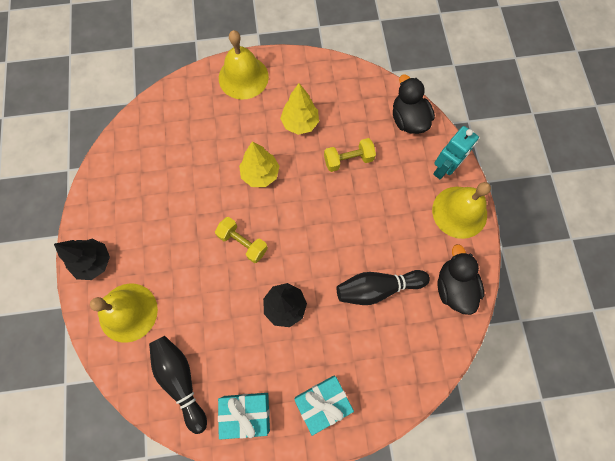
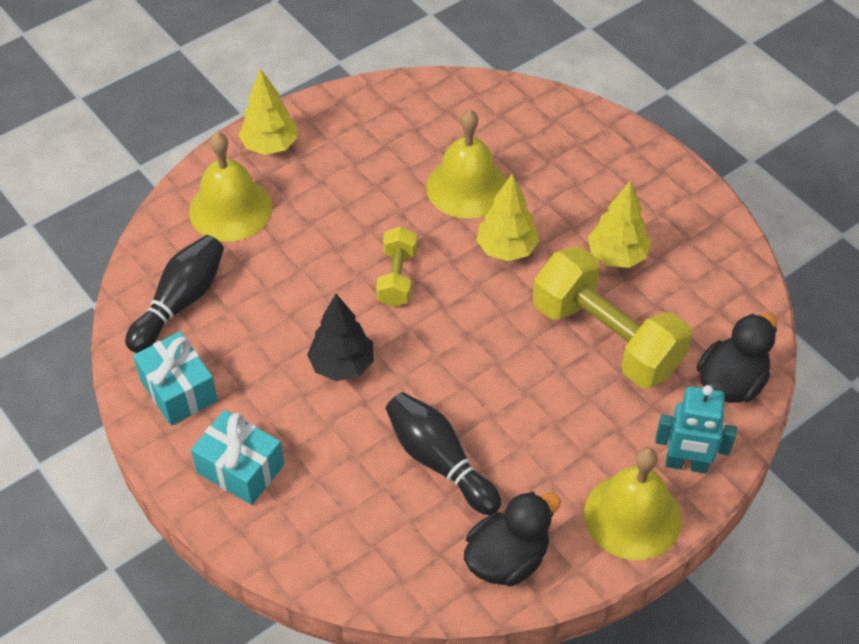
camera: 60 degrees right, 20 degrees down
(94, 262) = (270, 146): black tree -> yellow tree
(243, 77) = (633, 161): yellow bell -> yellow bell (467, 187)
(348, 160) = (606, 338): yellow dumbbell -> yellow dumbbell, size x1.93

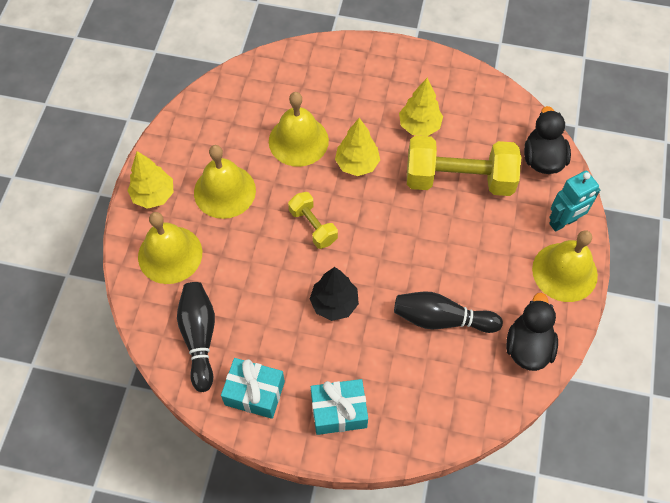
camera: 40 degrees left, 10 degrees up
(342, 186) = (224, 191): none -> yellow bell

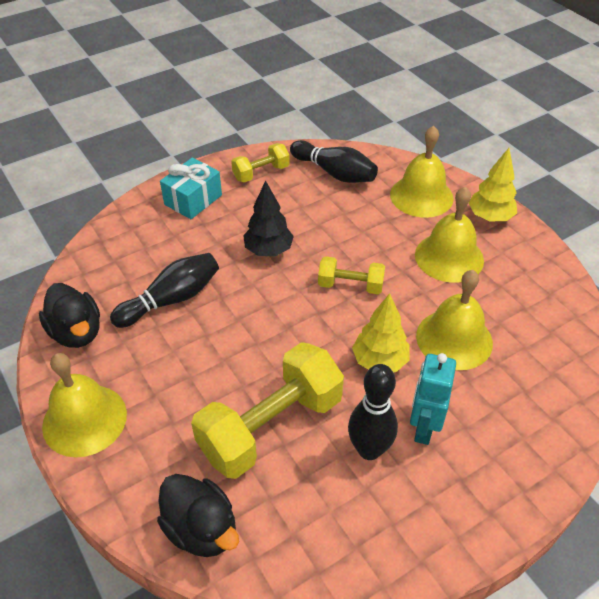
camera: 135 degrees right, 15 degrees down
(254, 393) = (261, 173): turquoise gift -> yellow dumbbell
(419, 126) = (369, 450): yellow tree -> black bowling pin
(563, 222) = (121, 470): turquoise robot -> turquoise robot (423, 428)

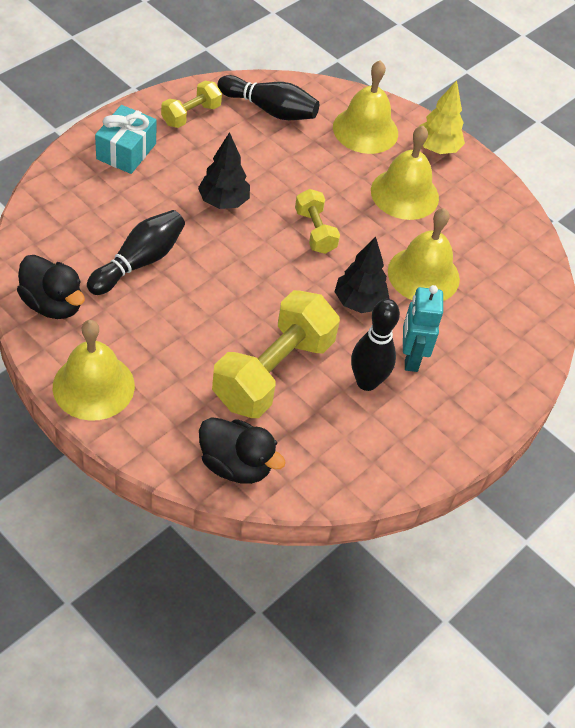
camera: 20 degrees left, 5 degrees up
(350, 285) = (315, 231): yellow dumbbell -> yellow dumbbell turned 75 degrees clockwise
(379, 361) = (359, 302): yellow tree -> black tree

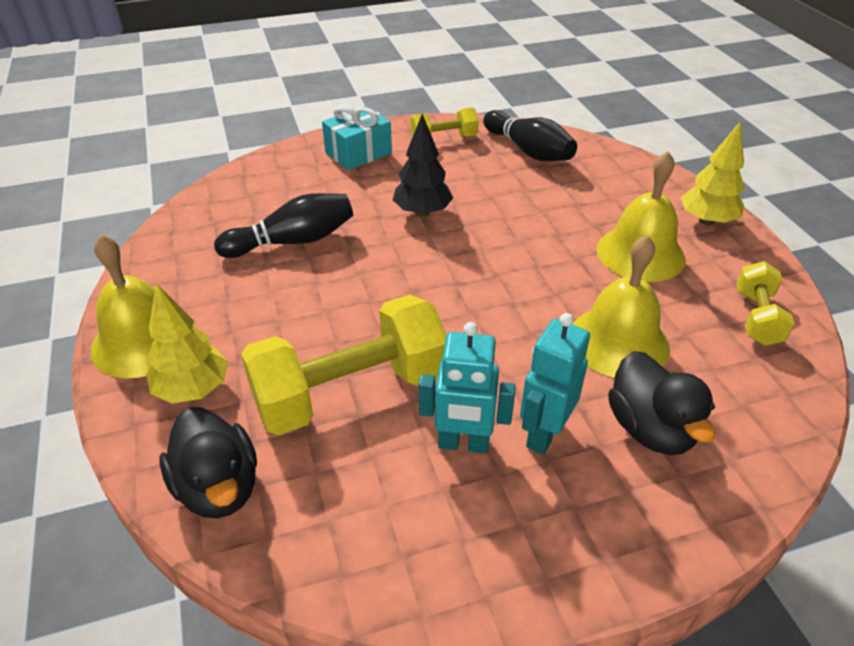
camera: 35 degrees right, 10 degrees down
(53, 304) = (177, 254): black duck -> black duck (650, 429)
(164, 409) = (193, 389): none -> yellow tree
(315, 231) = (506, 262): yellow dumbbell -> yellow dumbbell (756, 318)
(359, 302) = (513, 348): black tree -> none
(365, 130) = (626, 187): yellow bell -> none
(367, 382) = (463, 444): black bowling pin -> turquoise robot

